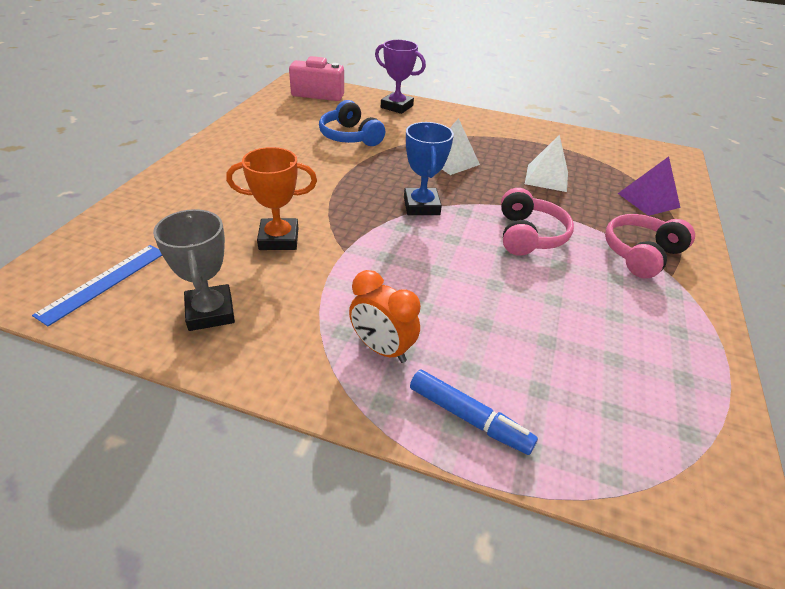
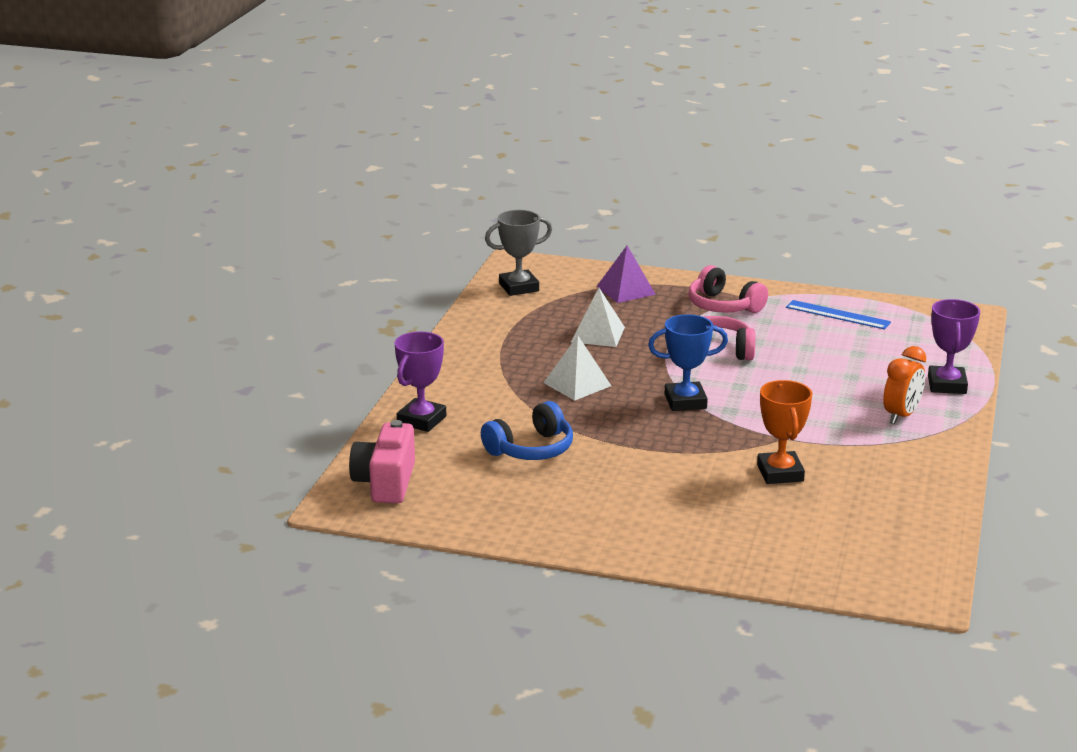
camera: 90 degrees left, 15 degrees down
(104, 282) = (892, 553): blue ruler -> blue ruler (837, 315)
(210, 312) = (901, 492): grey trophy -> grey trophy (519, 287)
(468, 417) = (947, 385): blue marker -> purple trophy

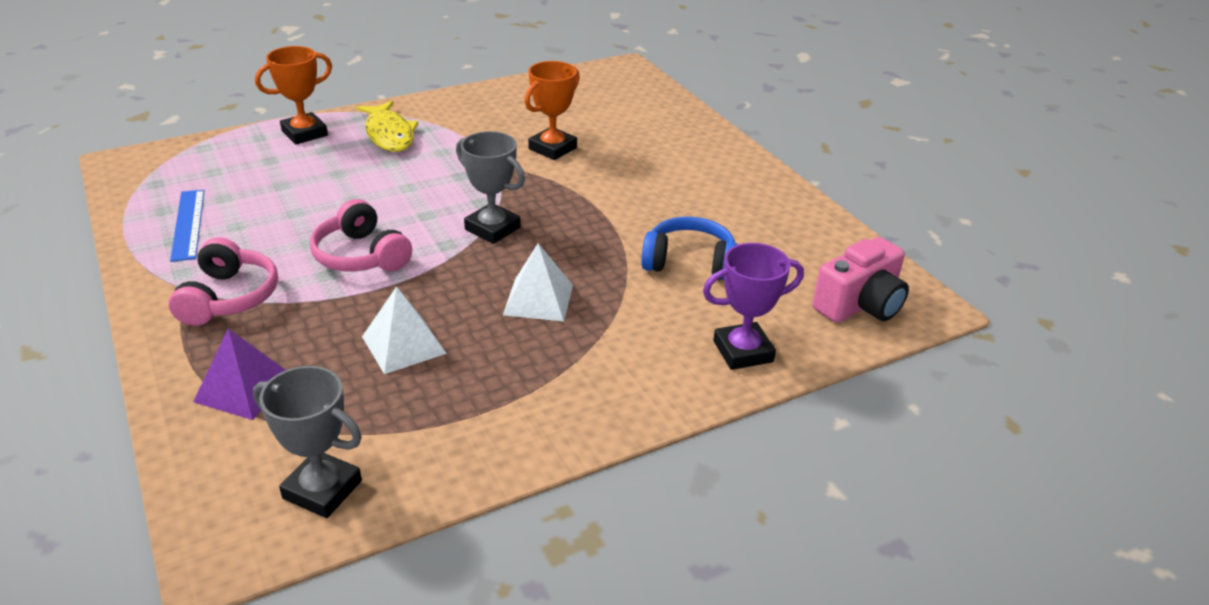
camera: 135 degrees left, 10 degrees up
(685, 401) = (492, 228): blue trophy -> grey trophy
(901, 416) = (389, 134): orange clock -> yellow fish
(947, 385) = (304, 133): purple trophy -> orange trophy

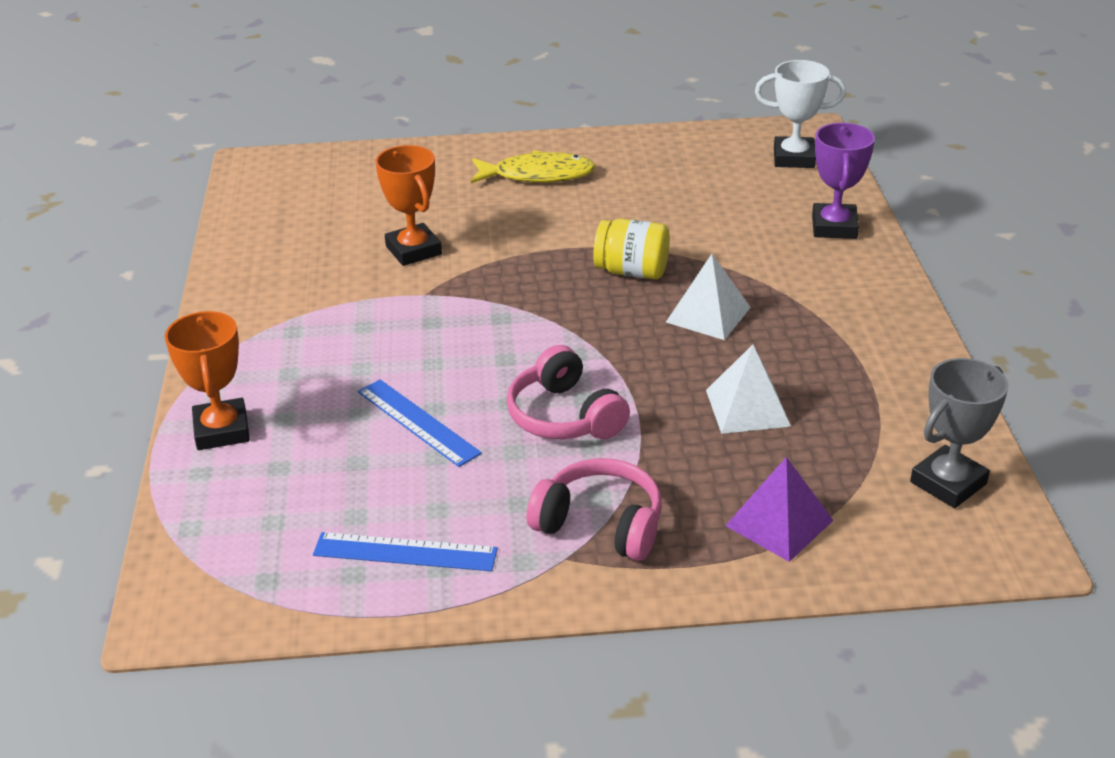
camera: 65 degrees left, 0 degrees up
(334, 197) = (418, 422): none -> blue ruler
(361, 255) = (564, 416): pink headphones -> pink headphones turned 75 degrees clockwise
(389, 134) = (284, 360): yellow fish -> yellow fish (537, 175)
(492, 228) = (561, 319): grey trophy -> none
(583, 248) = (632, 271): none -> yellow jar
(689, 263) = (689, 220): blue headphones -> none
(860, 305) = (794, 158): pink camera -> white trophy

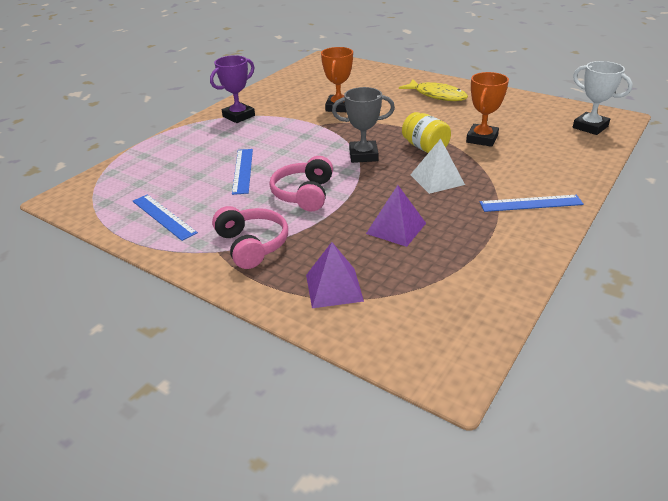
camera: 40 degrees right, 0 degrees up
(221, 430) = (172, 144): orange trophy -> orange trophy (482, 139)
(747, 408) = (396, 228): white pyramid -> purple pyramid
(834, 227) = (569, 165): purple trophy -> purple trophy (239, 116)
(853, 300) = (530, 203): none -> blue ruler
(948, 483) = (457, 317): grey trophy -> grey trophy (363, 155)

